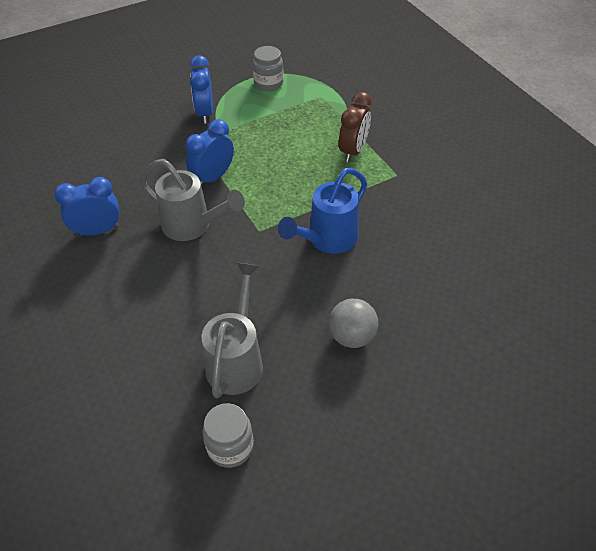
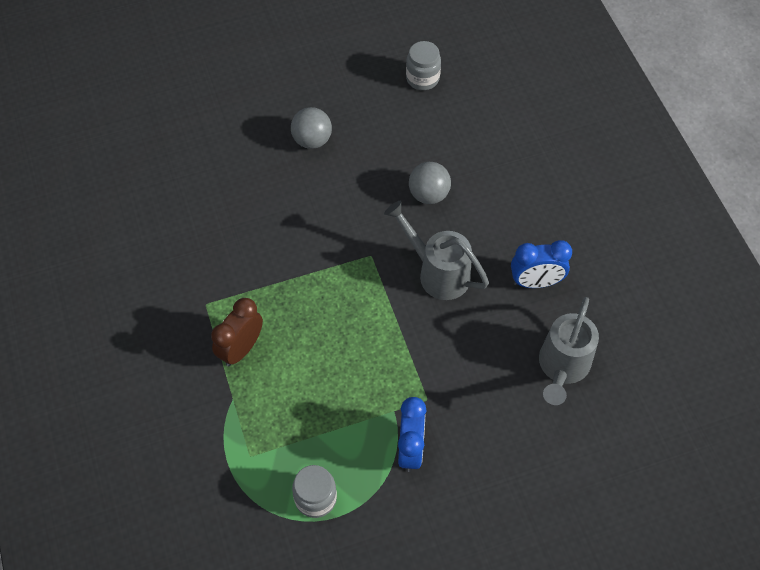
camera: 170 degrees left, 10 degrees up
(207, 296) = (429, 194): none -> grey ball
(213, 177) = (410, 335): blue clock -> none
(236, 360) = (410, 136): grey watering can -> grey watering can (562, 367)
(327, 240) = (305, 234): blue watering can -> none

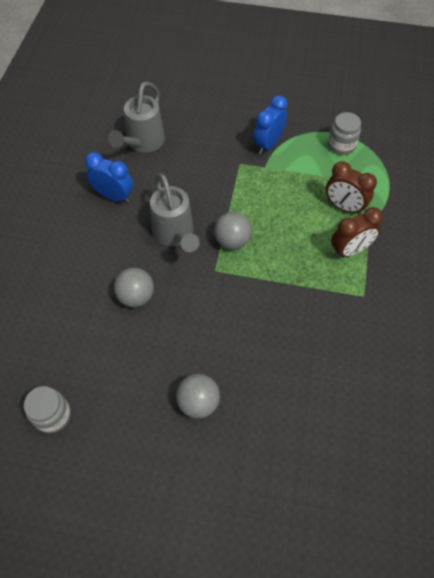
camera: 150 degrees left, 0 degrees up
(271, 403) = (344, 206): none -> brown clock
(373, 295) = (232, 241): none -> grey ball
(562, 367) = (143, 143): grey watering can -> grey watering can turned 150 degrees clockwise

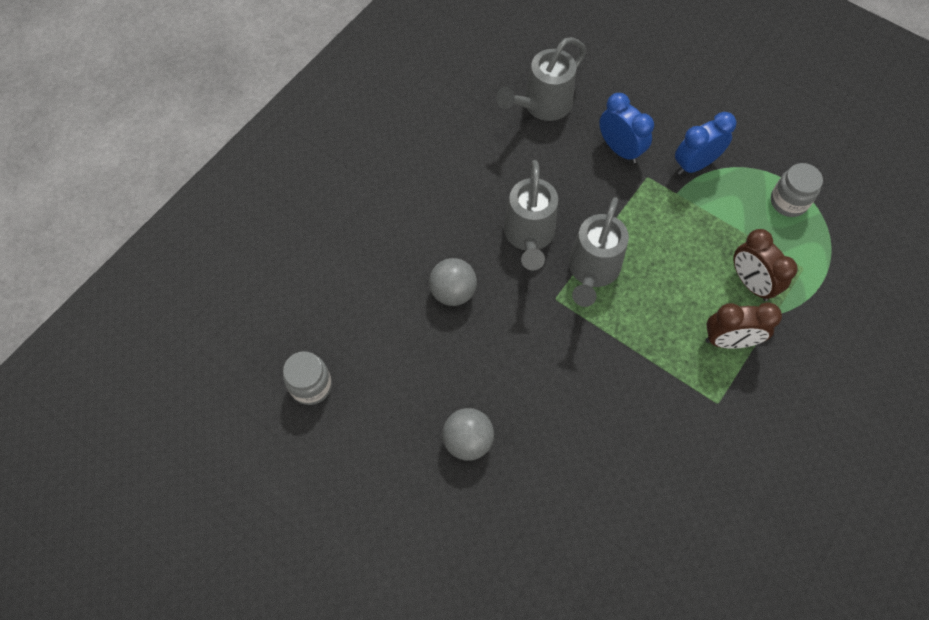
camera: 25 degrees right, 5 degrees up
(114, 196) = (479, 161): blue clock -> blue clock (620, 149)
(232, 241) = (592, 271): grey ball -> grey watering can

